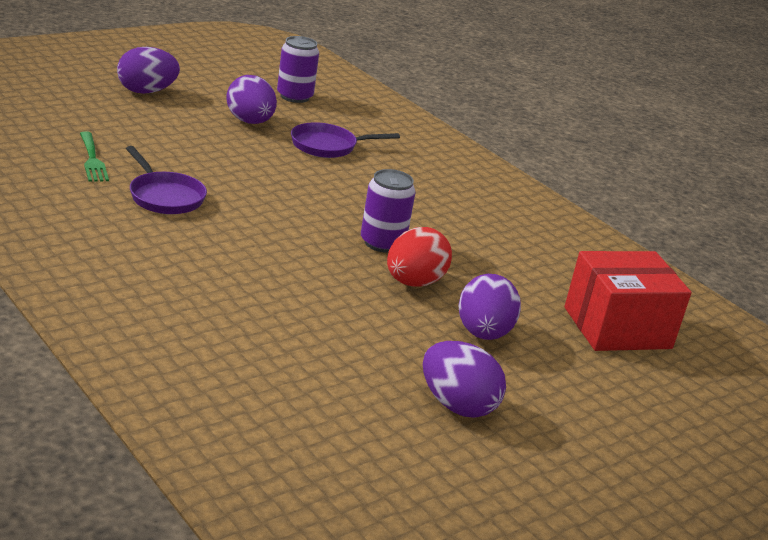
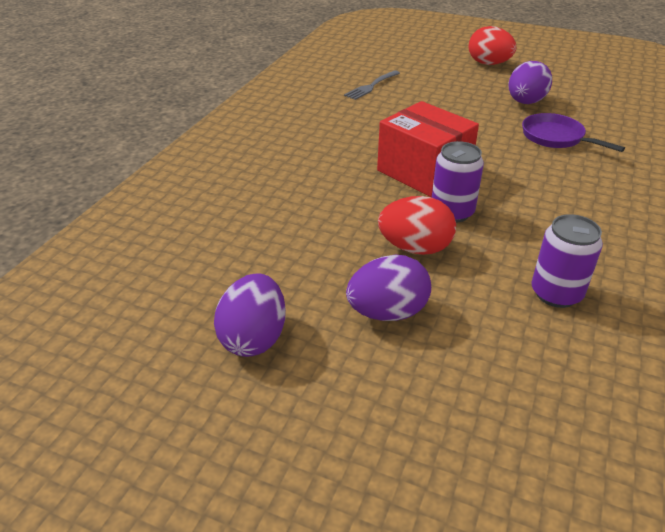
camera: 65 degrees right, 10 degrees up
(92, 159) = (371, 86): green fork -> grey fork
(146, 91) = (488, 64): purple egg -> red egg
(164, 197) = (367, 120): purple pan -> none
(294, 97) = (601, 100): purple can -> purple can (556, 293)
(617, 328) = (529, 399): red box -> red box (423, 172)

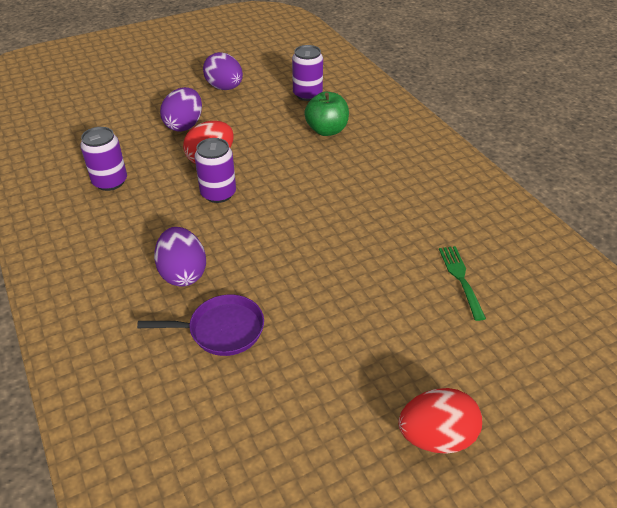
camera: 130 degrees right, 5 degrees up
(194, 253) = (307, 94): none -> purple can
(261, 203) = (327, 130): none -> green apple
(371, 86) = (461, 278): grey fork -> green fork
(423, 172) = (276, 212): red box -> none
(525, 102) = (304, 373): purple egg -> purple egg (183, 273)

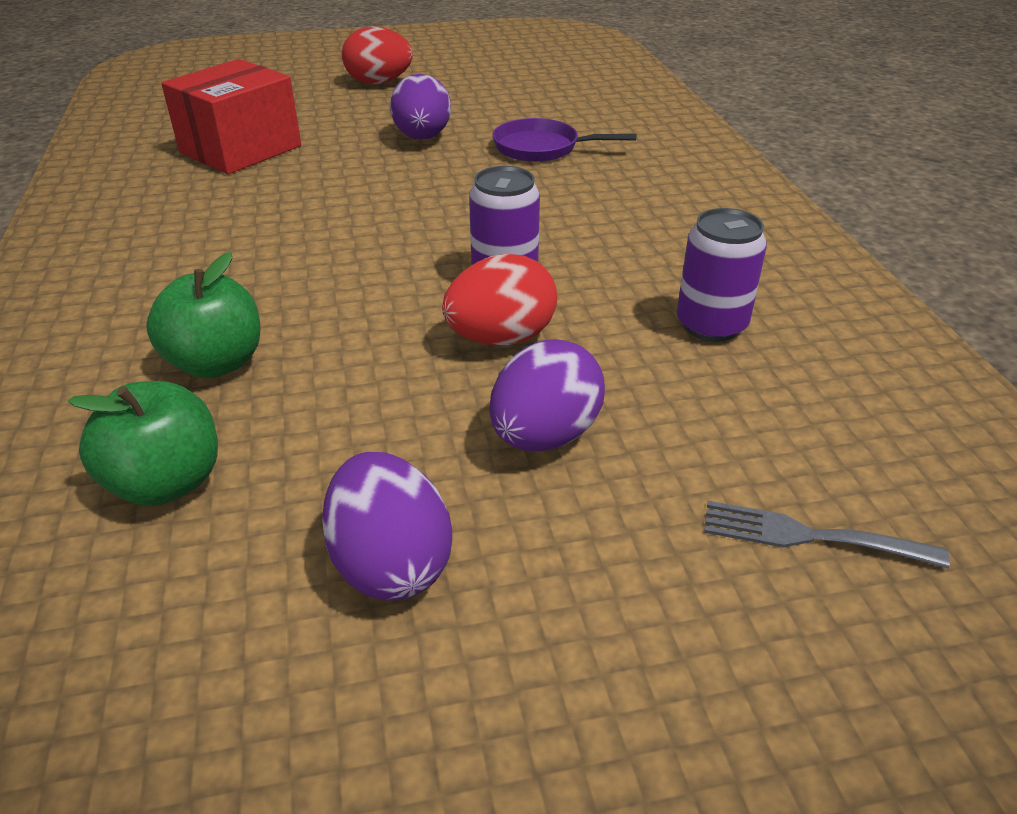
camera: 165 degrees left, 5 degrees down
(95, 111) = (810, 536): none -> grey fork
(183, 273) = (580, 193): purple egg -> purple egg (422, 138)
(307, 94) = (166, 483): purple can -> green apple
(461, 278) = (240, 149): green fork -> red box

